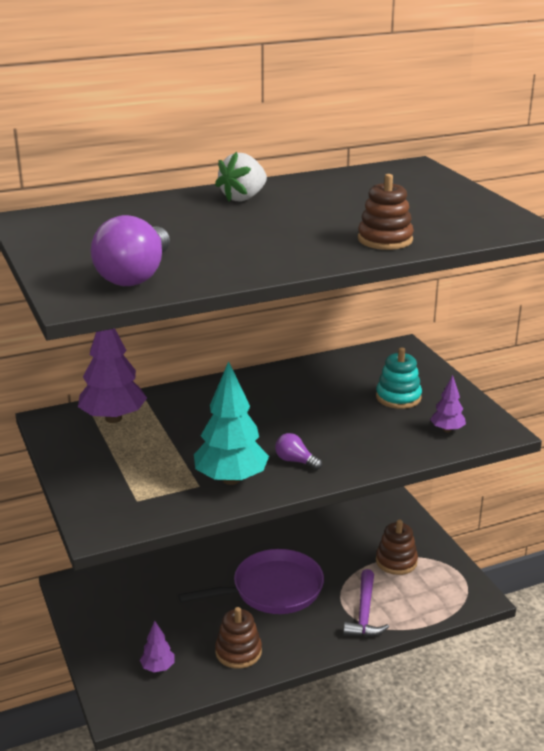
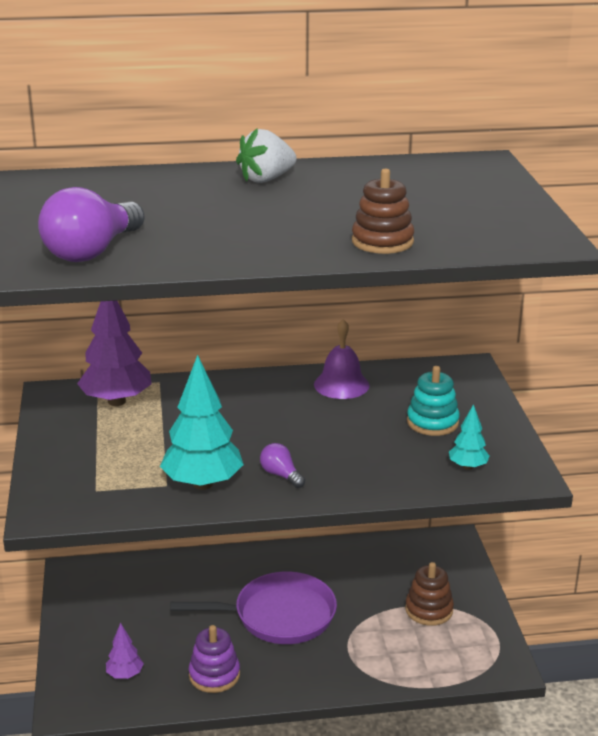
camera: 15 degrees right, 0 degrees up
(238, 652) = (214, 675): brown stacking toy -> purple stacking toy
(305, 376) = (341, 385): none -> purple bell
(364, 613) = (368, 660): purple hammer -> none
(447, 430) = (467, 466): purple tree -> turquoise tree

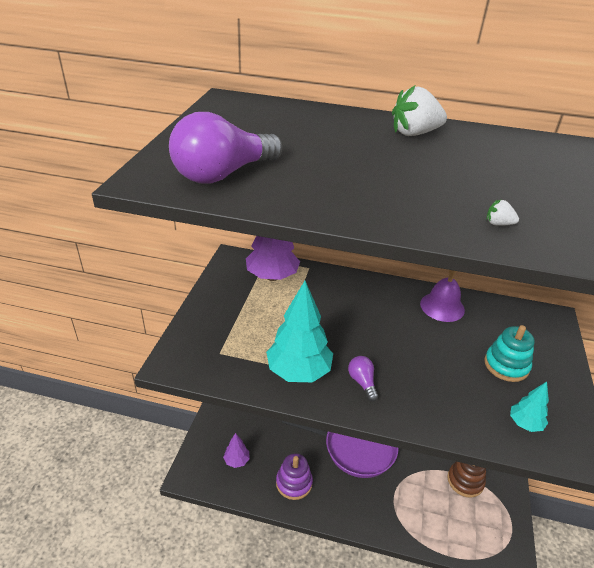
camera: 20 degrees right, 10 degrees up
(382, 242) = (498, 224): brown stacking toy -> white strawberry

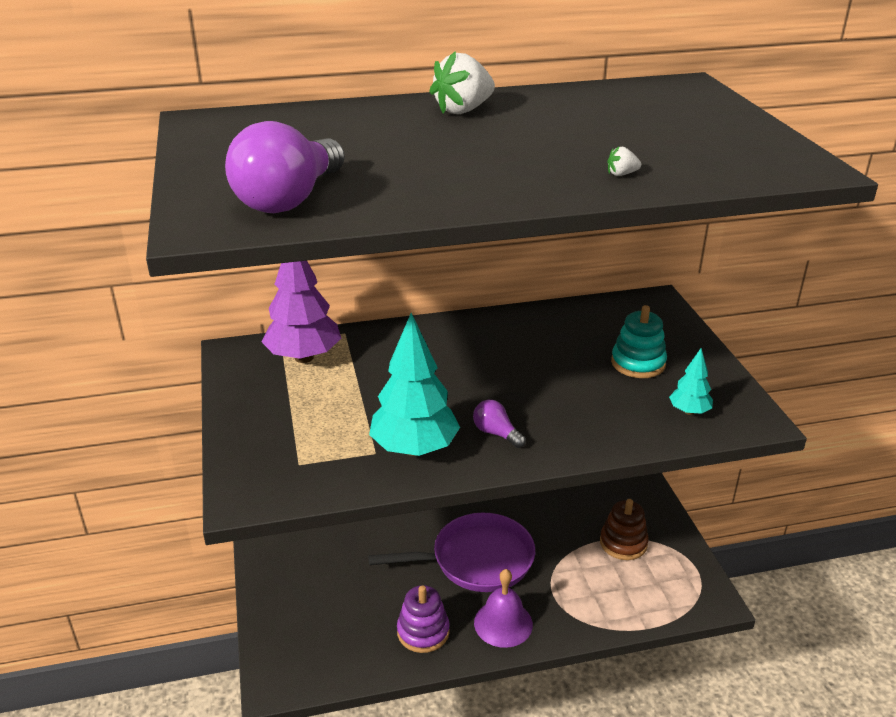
camera: 25 degrees left, 5 degrees down
(236, 460) = (331, 638): purple tree -> none
(442, 306) = (534, 326): purple bell -> purple bell (503, 623)

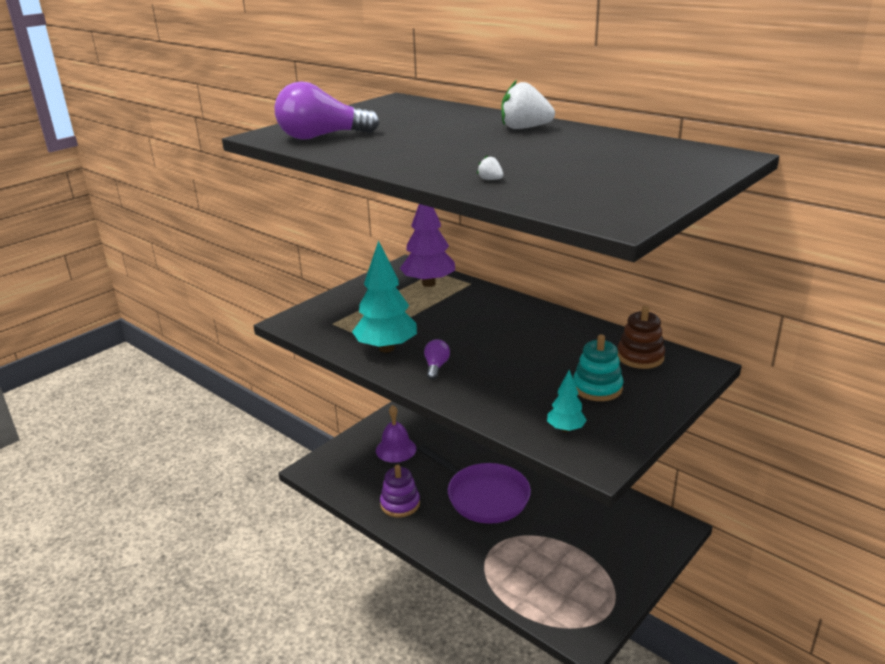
camera: 55 degrees right, 5 degrees down
(503, 623) = (442, 535): purple bell -> purple bell (396, 449)
(623, 543) = (586, 559): brown stacking toy -> brown stacking toy (640, 357)

